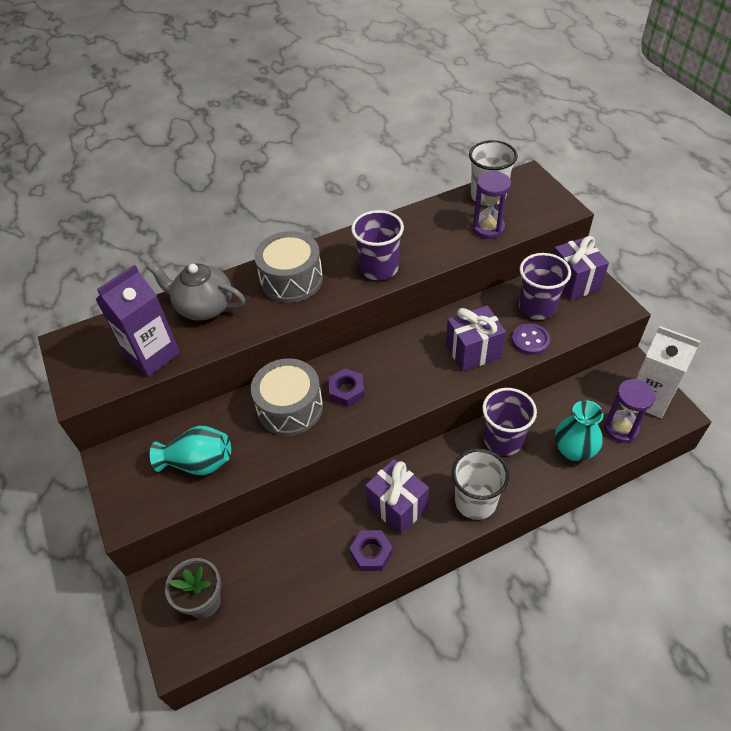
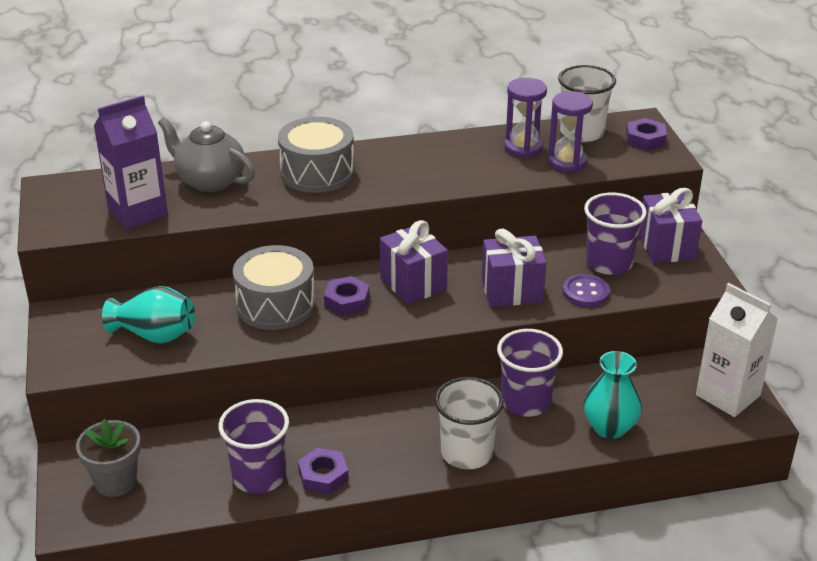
camera: 10 degrees right, 15 degrees down
(379, 268) = (421, 178): purple cup -> purple cup (259, 476)
(397, 506) = (371, 440): purple gift -> purple gift (413, 283)
(539, 193) = (645, 139): none -> purple nut
(621, 428) = (678, 418): purple hourglass -> purple hourglass (523, 148)

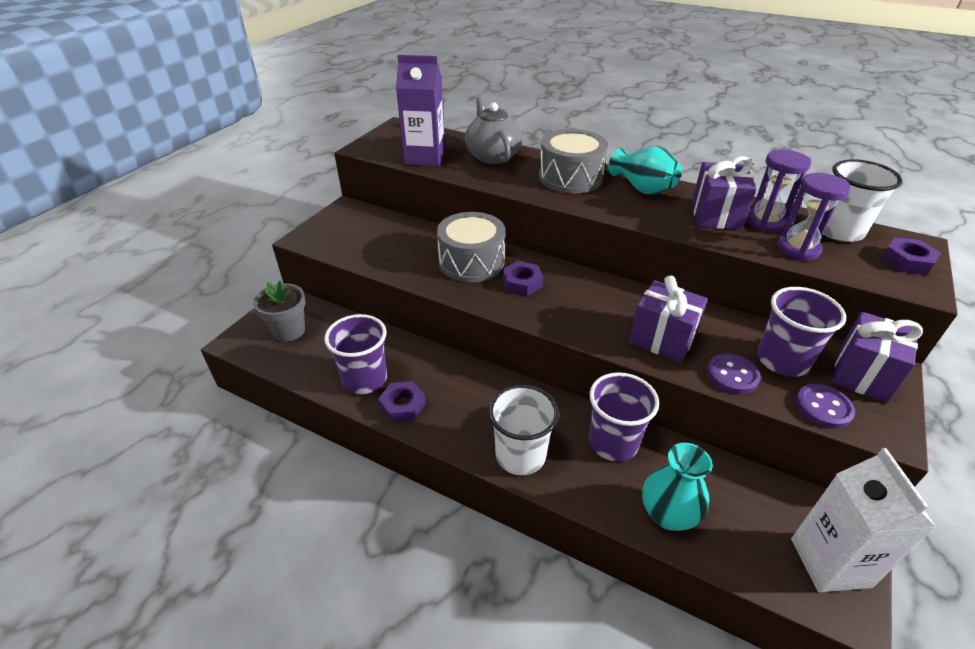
camera: 40 degrees right, 5 degrees up
(155, 335) = (378, 245): turquoise vase -> turquoise vase (642, 188)
(413, 283) = (585, 294): purple gift -> purple gift (715, 215)
(661, 284) = (823, 407): none -> purple button

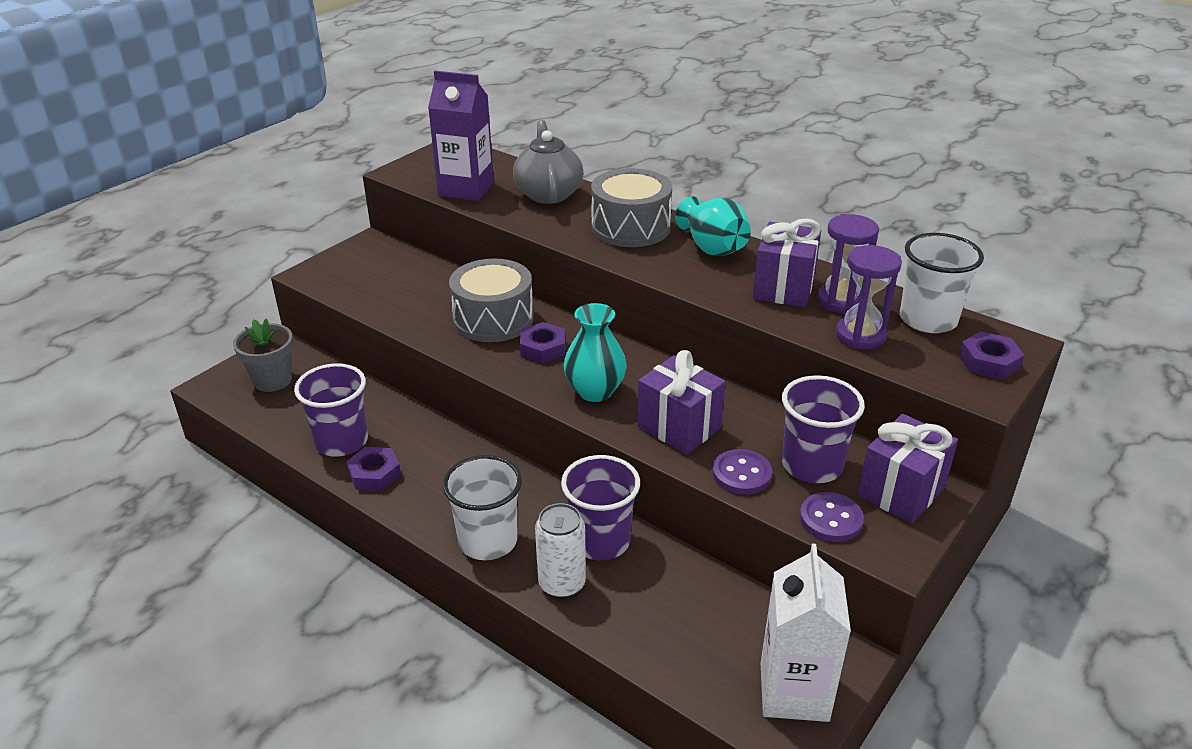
camera: 10 degrees right, 5 degrees down
(597, 487) = (562, 583): none -> white can
(668, 514) = (630, 620): turquoise vase -> turquoise vase (595, 391)

